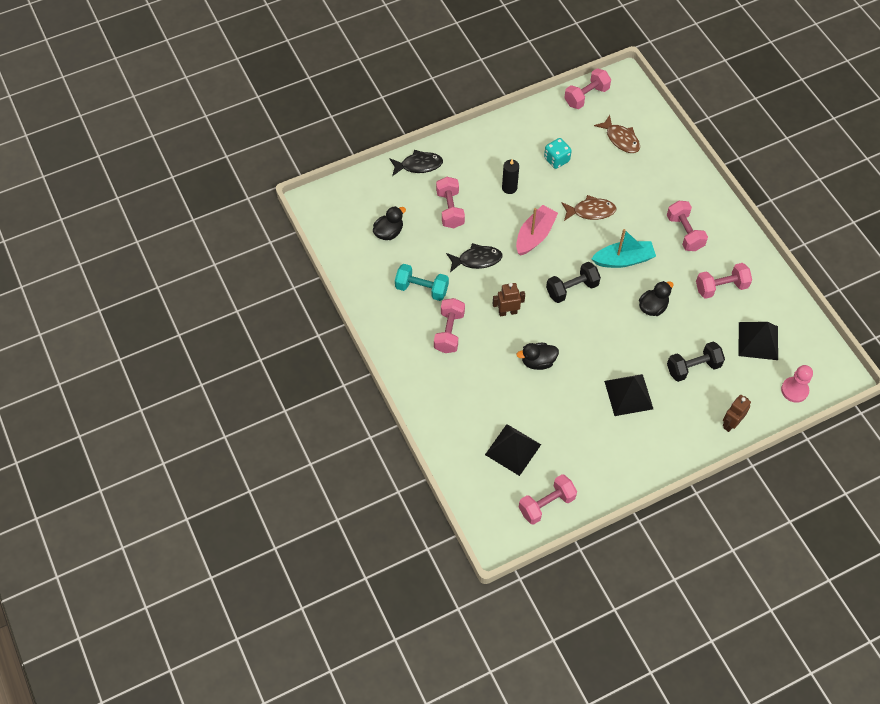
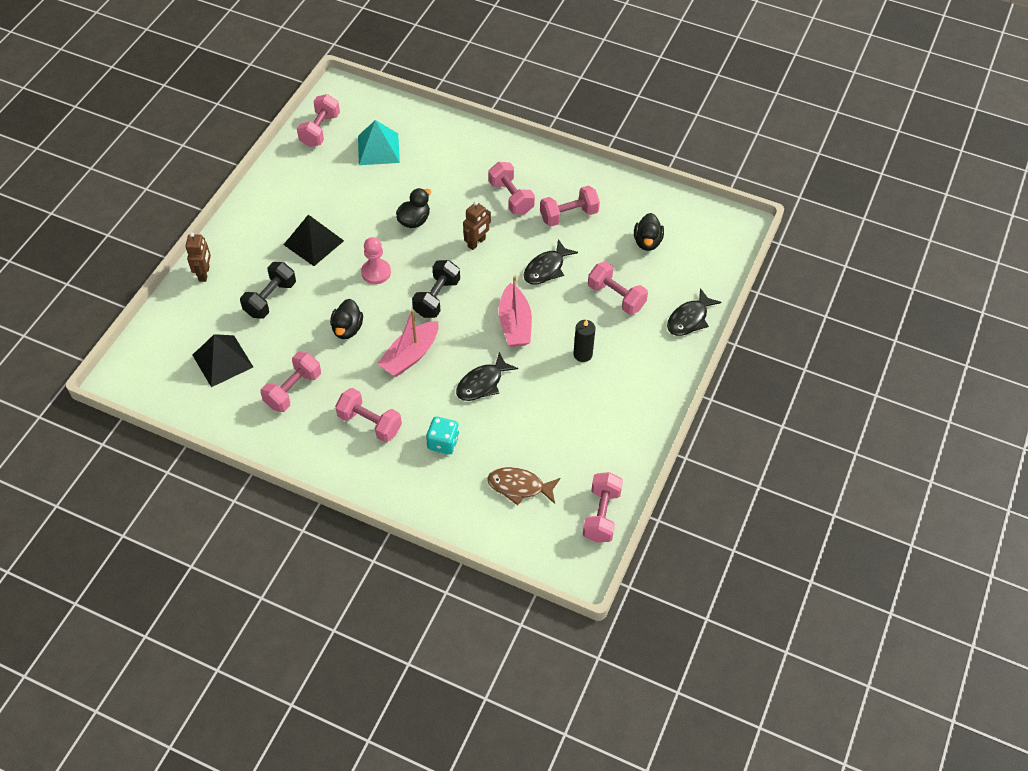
camera: 140 degrees right, 5 degrees down
(421, 289) = (569, 215): turquoise dumbbell -> pink dumbbell
(513, 449) = (378, 149): black pyramid -> turquoise pyramid
(556, 160) = (564, 415): turquoise dice -> turquoise dice (443, 443)
(591, 211) = (482, 383): brown fish -> black fish
(623, 260) = (410, 356): turquoise boat -> pink boat
(794, 390) = (160, 337): pink pawn -> pink pawn (376, 272)

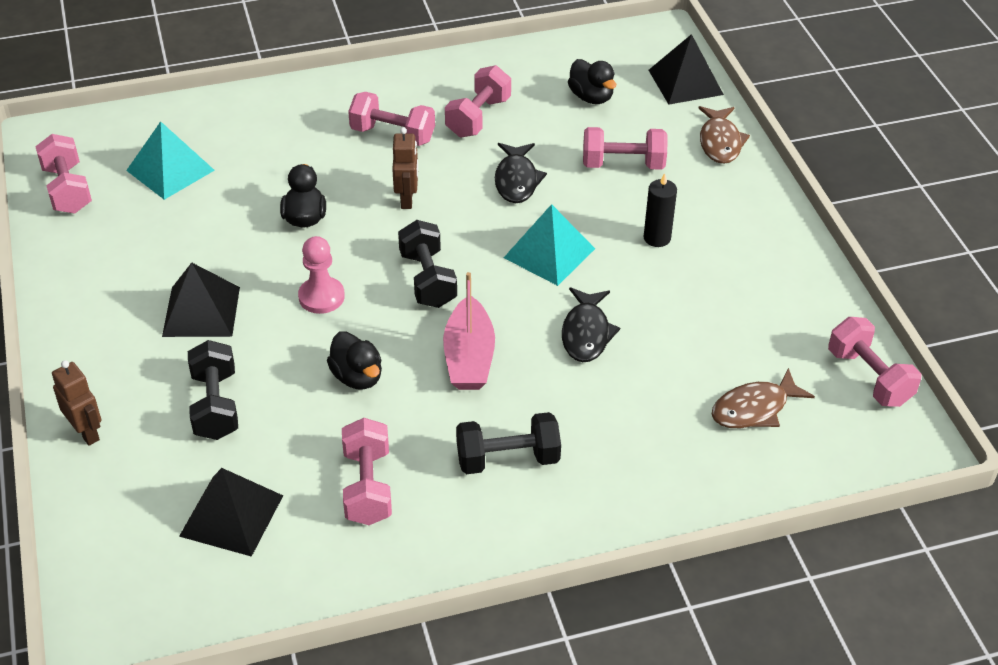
camera: 40 degrees left, 10 degrees down
(370, 423) = (508, 459): pink dumbbell -> black dumbbell
(443, 443) = (617, 422): turquoise dice -> none
(515, 324) = (549, 253): pink boat -> turquoise pyramid
(689, 319) = (720, 142): black fish -> brown fish
(715, 267) = (685, 82): none -> black pyramid

